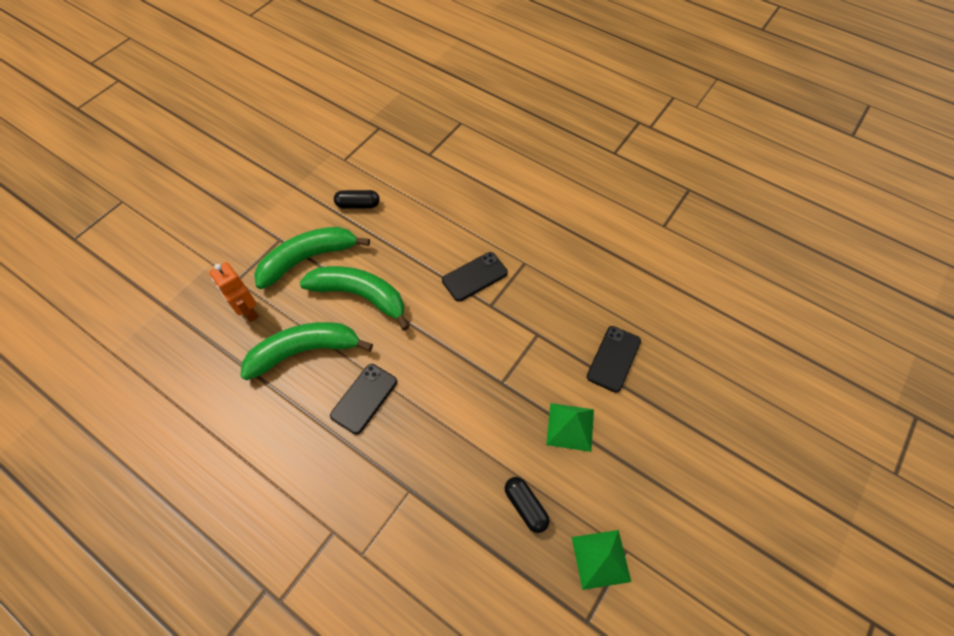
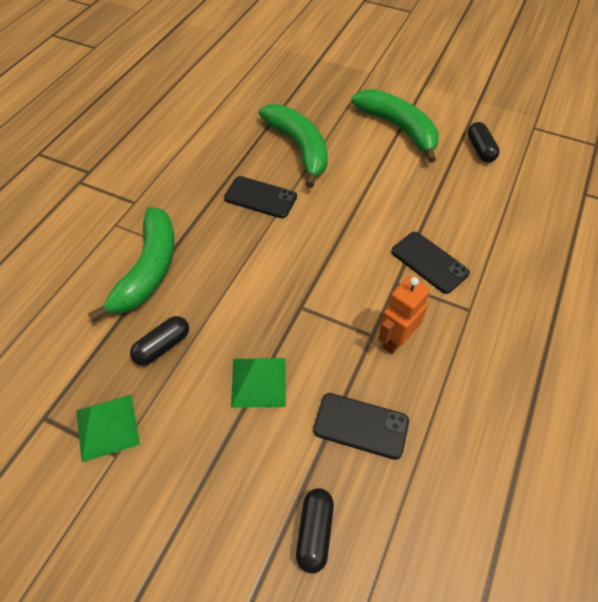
camera: 80 degrees right, 5 degrees down
(248, 311) = (329, 105): orange robot -> orange robot (395, 340)
(360, 296) = (370, 173): green banana -> green banana (149, 270)
(689, 404) = (314, 532): none -> black capsule

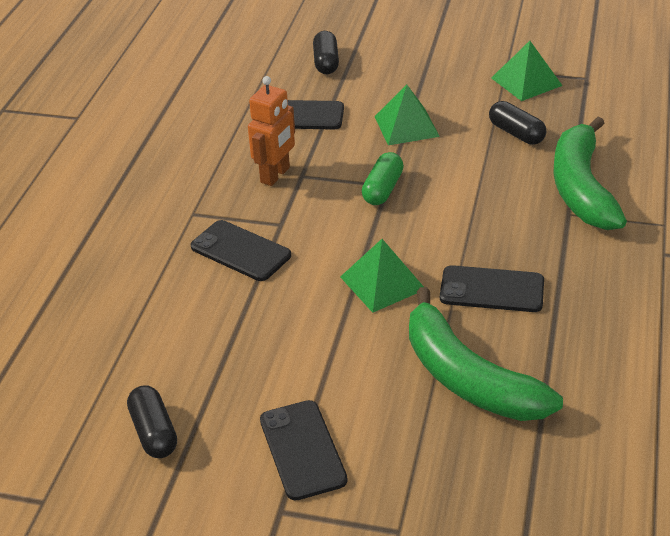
camera: 170 degrees right, 15 degrees down
(162, 346) = (516, 133): black capsule -> black capsule turned 75 degrees counterclockwise
(305, 302) = (383, 189): none -> green capsule
(330, 216) = (382, 283): none -> green pyramid
(399, 128) = (302, 450): green banana -> black phone

